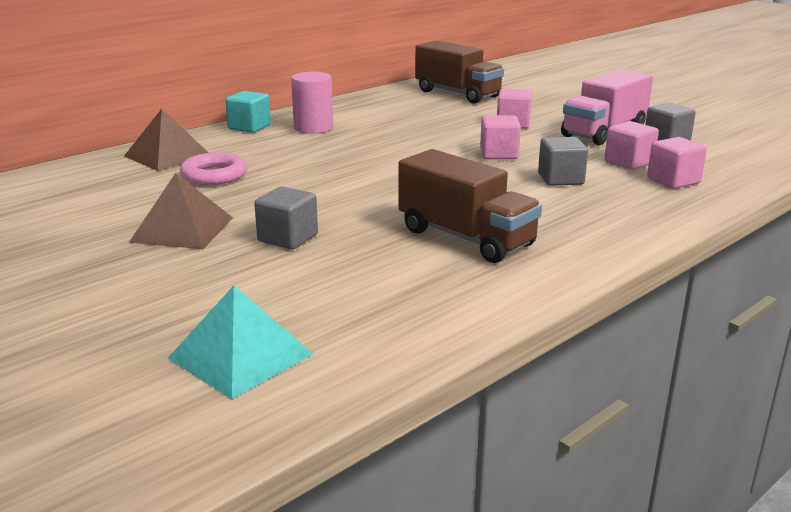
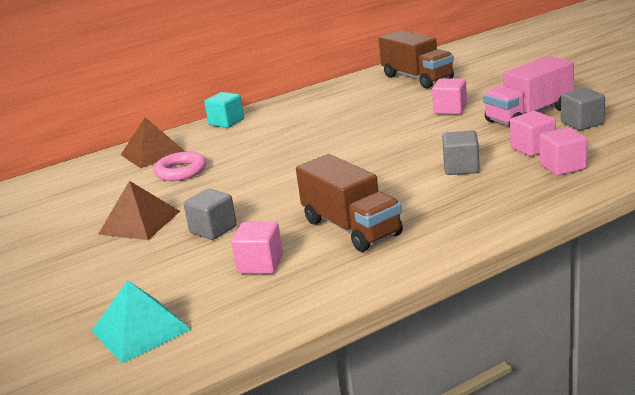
camera: 15 degrees right, 0 degrees up
(313, 127) = (277, 120): pink cylinder -> none
(499, 154) = (421, 143): pink cube -> pink cube (260, 264)

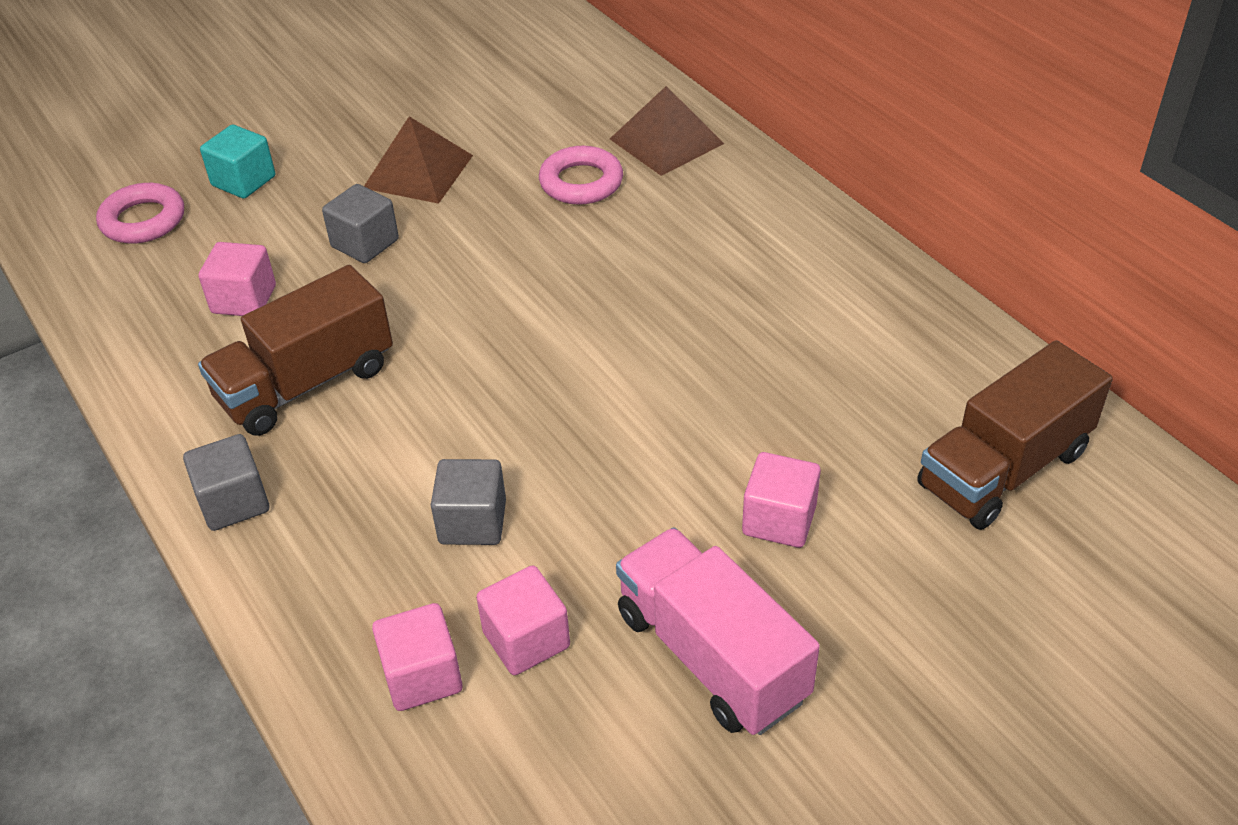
camera: 85 degrees right, 20 degrees up
(140, 330) = (143, 220): turquoise pyramid -> pink ring
(226, 122) = (787, 203): turquoise cube -> turquoise cube (243, 181)
(582, 123) = (636, 749): grey cube -> grey cube (234, 502)

